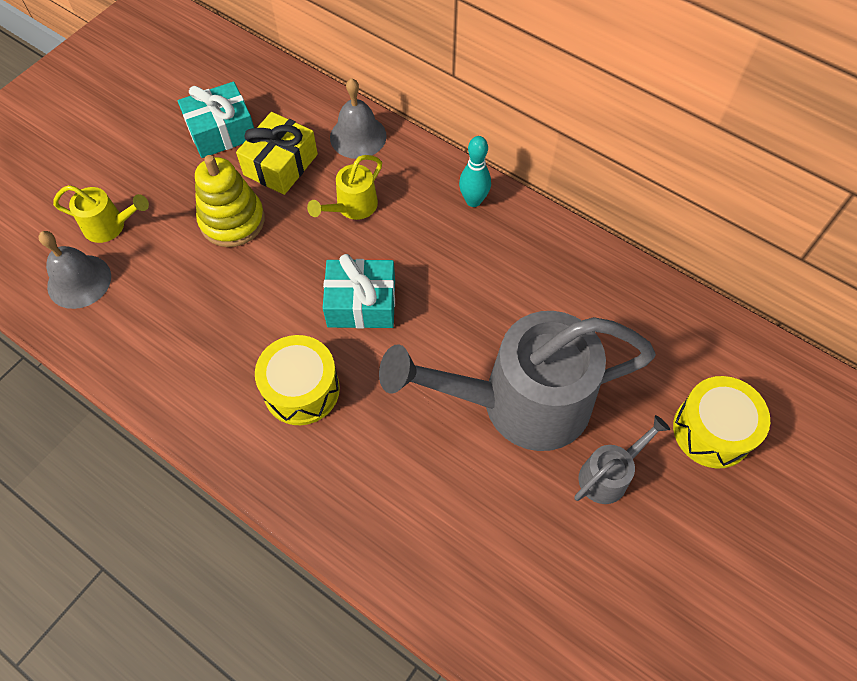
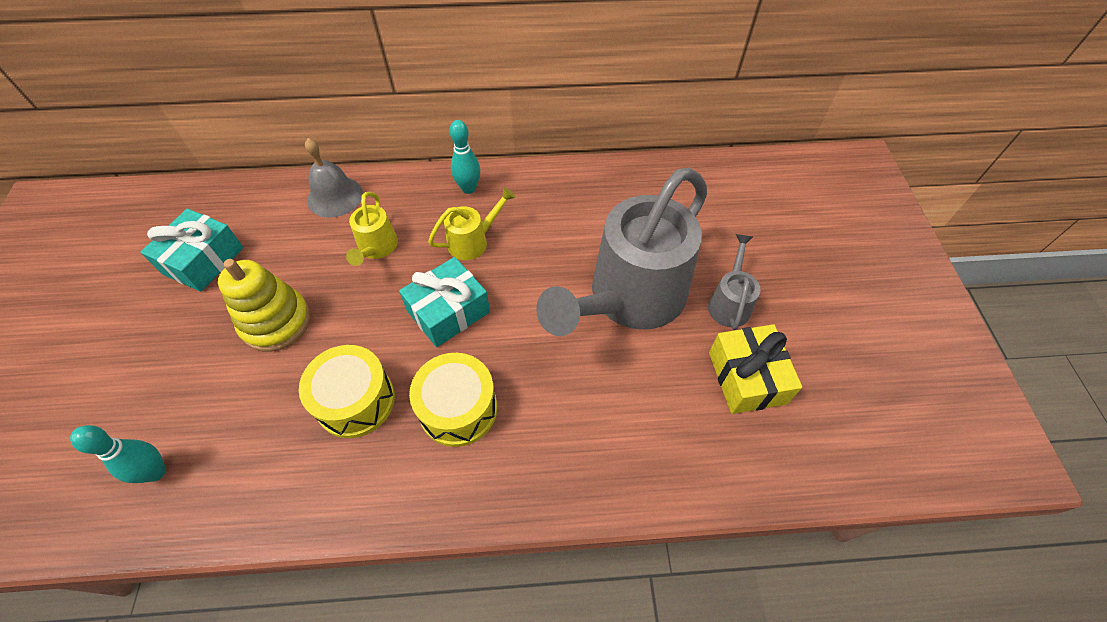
camera: 40 degrees left, 5 degrees down
(79, 281) = (156, 472): grey bell -> turquoise bowling pin
(110, 226) = (151, 403): yellow watering can -> yellow watering can (473, 241)
(281, 164) = (284, 254): yellow gift -> yellow gift (747, 377)
(712, 431) = (759, 231): yellow drum -> yellow drum (355, 401)

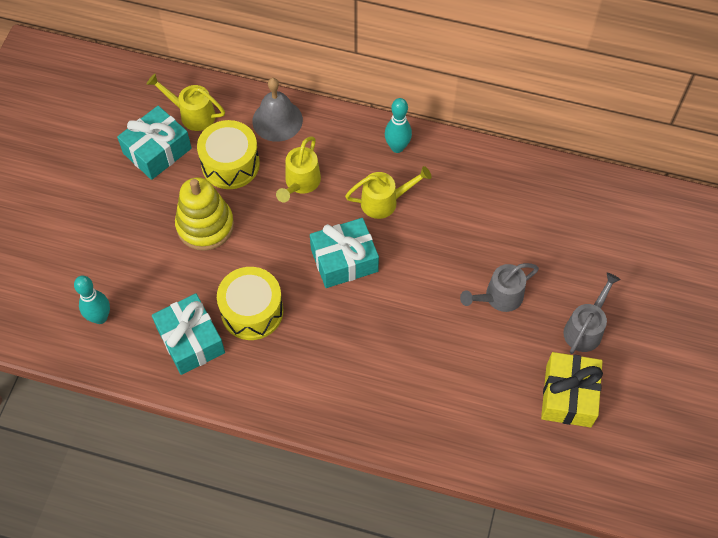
camera: 20 degrees right, 5 degrees up
(238, 215) = (192, 114): none -> yellow watering can
(285, 462) = (191, 340): none -> turquoise gift
(458, 409) = (328, 343): yellow drum -> yellow drum (230, 164)
(628, 299) = (498, 297): grey watering can -> grey watering can, size x0.43

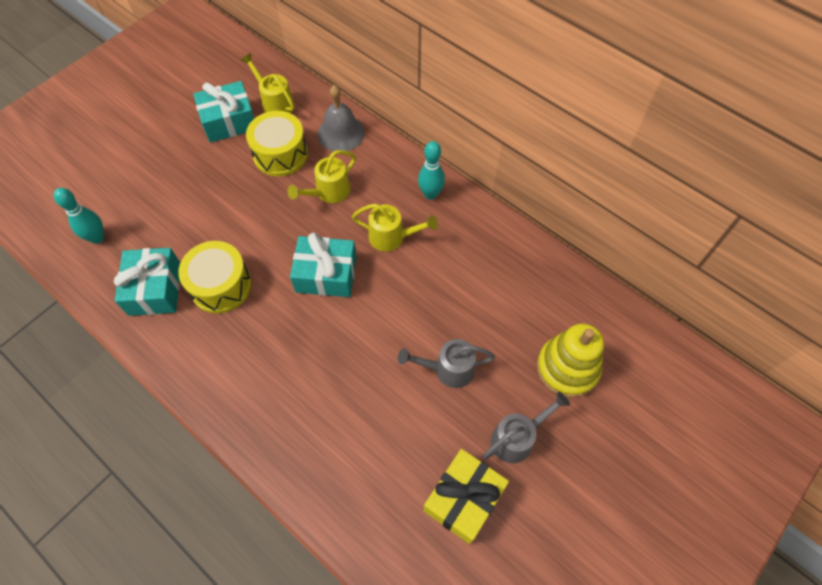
camera: 25 degrees right, 0 degrees up
(205, 225) = (228, 196): yellow stacking toy -> yellow stacking toy (567, 368)

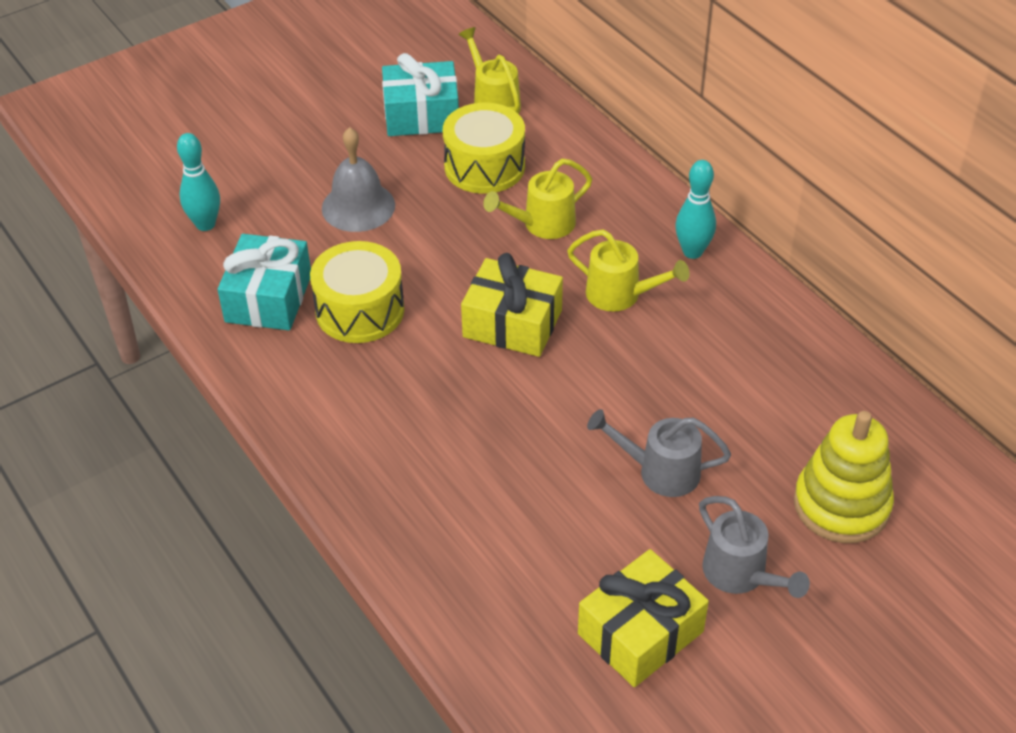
camera: 15 degrees right, 15 degrees down
(326, 274) = (512, 324): turquoise gift -> yellow gift
(341, 133) = (579, 154): grey bell -> grey bell (358, 206)
(517, 438) = (741, 575): grey watering can -> grey watering can turned 75 degrees clockwise

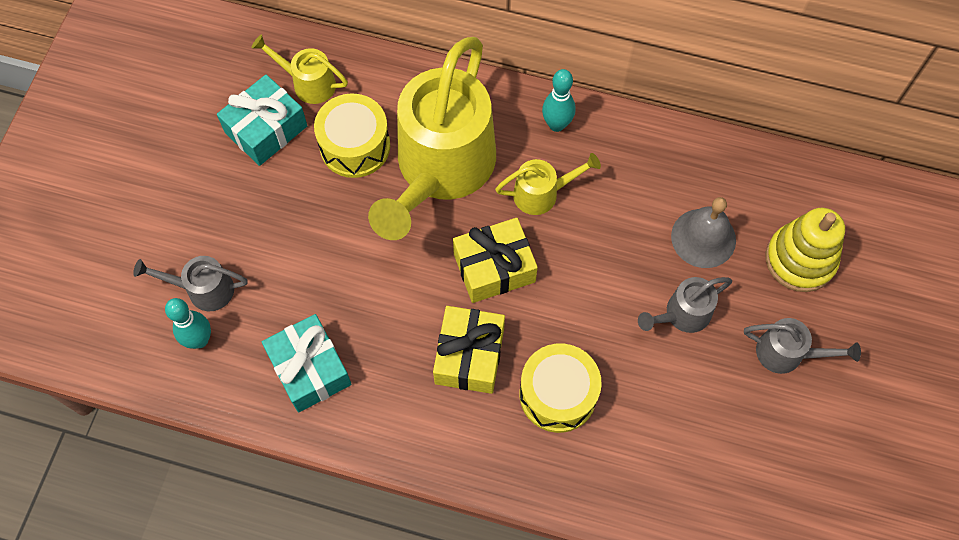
camera: 40 degrees left, 20 degrees up
(247, 192) = (203, 289): none -> grey watering can
(358, 206) = (298, 244): grey bell -> grey bell (703, 238)
(360, 310) = (383, 332): yellow drum -> yellow drum (558, 394)
(542, 224) = (440, 170): yellow watering can -> yellow watering can, size x2.30
(640, 633) = (768, 438): yellow gift -> yellow gift (469, 356)

